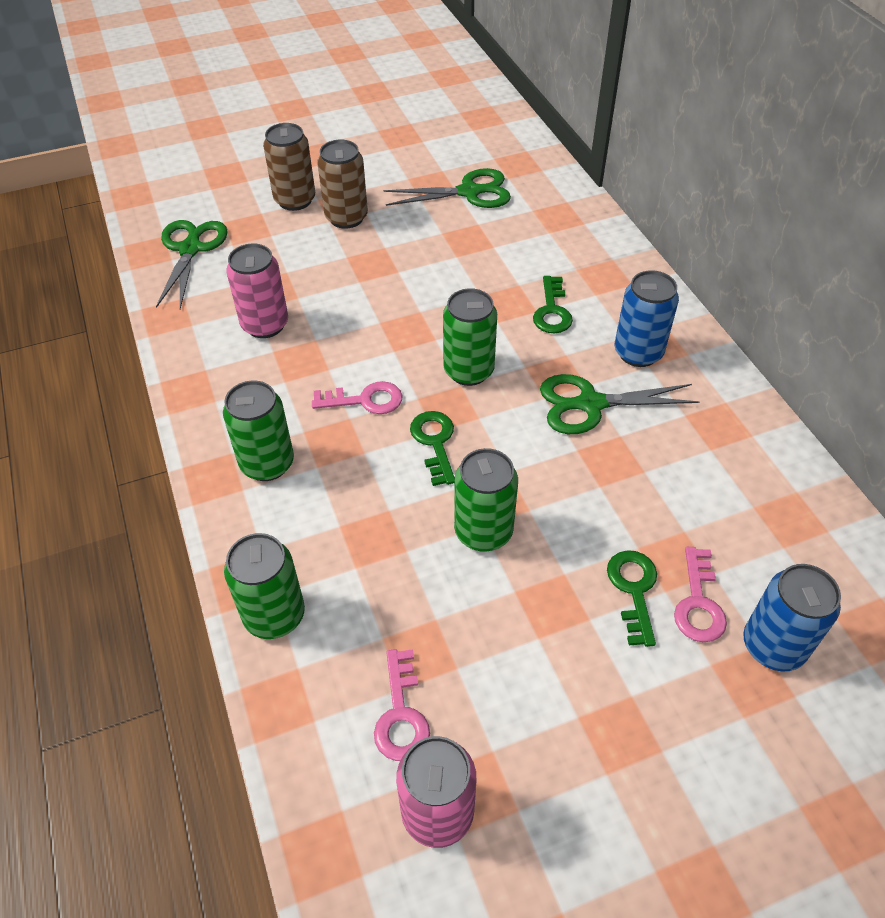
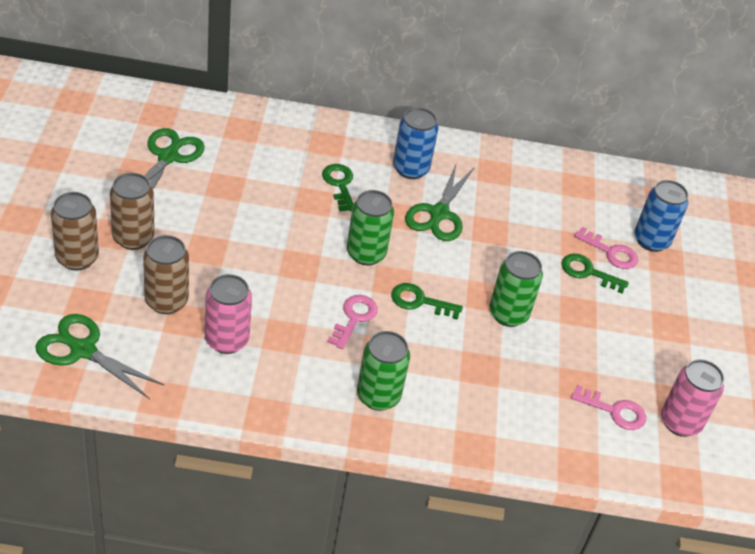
camera: 70 degrees left, 5 degrees down
(274, 615) = (512, 442): green can -> none
(285, 269) = (166, 301): none -> brown can
(552, 310) = (339, 185): green key -> green key turned 135 degrees counterclockwise

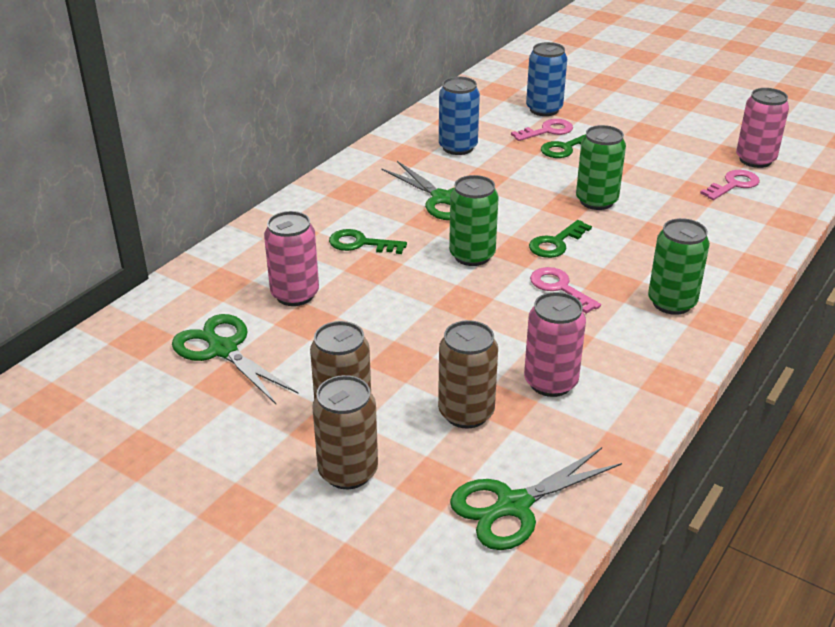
camera: 55 degrees left, 10 degrees down
(251, 170) = (295, 294): none -> pink can
(410, 169) = (369, 196): blue can -> blue can (458, 147)

